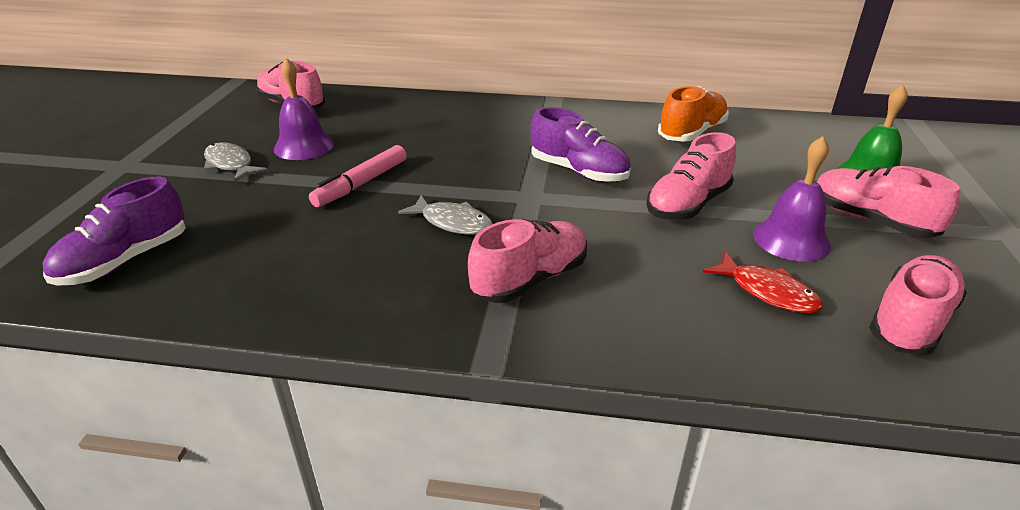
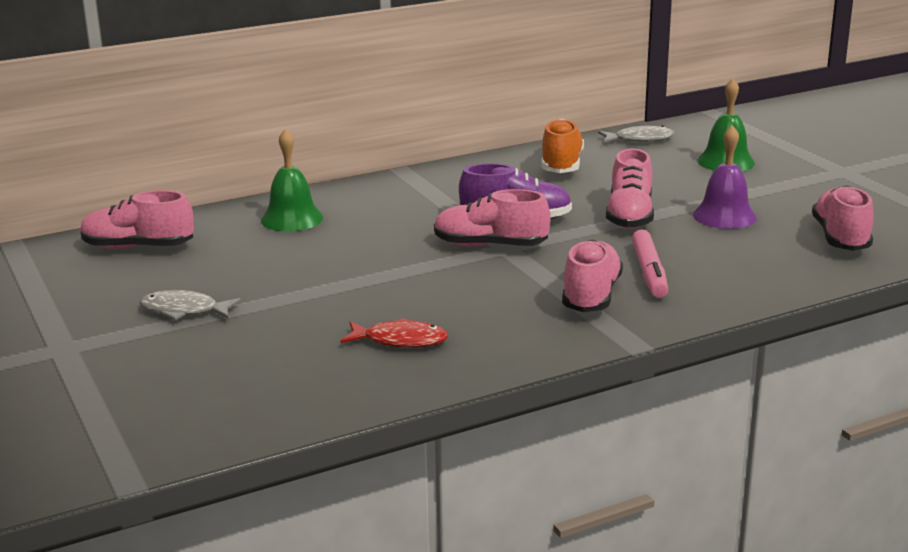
camera: 35 degrees left, 10 degrees down
(125, 261) = (243, 400): purple shoe -> none
(304, 146) = (229, 275): purple bell -> none
(361, 184) = (347, 284): pink marker -> pink marker (649, 272)
(416, 115) = (292, 219): none -> green bell
(453, 223) = (476, 283): grey fish -> grey fish (640, 139)
(768, 292) = (747, 250): red fish -> red fish (400, 340)
(870, 220) = (758, 189): pink shoe -> pink shoe (490, 245)

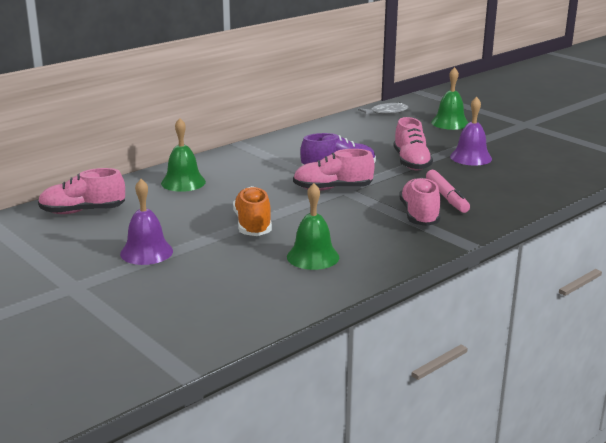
camera: 15 degrees left, 0 degrees up
(184, 311) = (146, 252): grey fish -> purple bell
(400, 340) = (313, 257): red fish -> green bell
(561, 165) = (346, 132): orange shoe -> orange shoe (253, 225)
(840, 238) = (549, 165): pink shoe -> none

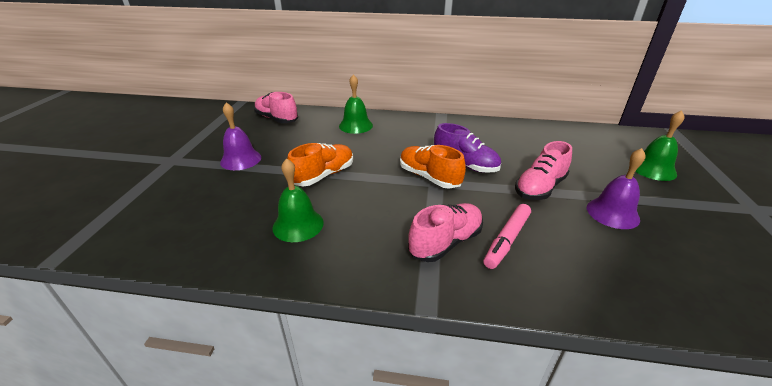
camera: 50 degrees right, 10 degrees up
(332, 189) = (429, 177): pink shoe -> orange shoe
(386, 112) = (602, 135): grey fish -> none

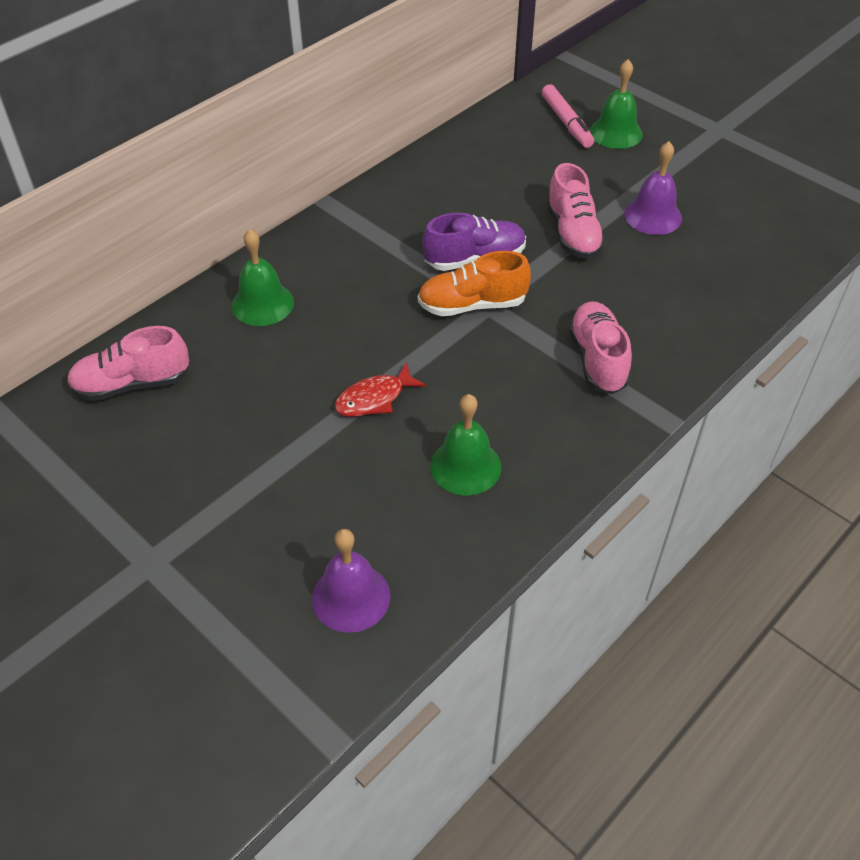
camera: 55 degrees left, 15 degrees up
(240, 159) = (237, 473): purple bell -> purple bell (351, 597)
(323, 175) = (374, 399): orange shoe -> red fish
(507, 240) = (630, 313): pink marker -> pink marker (566, 122)

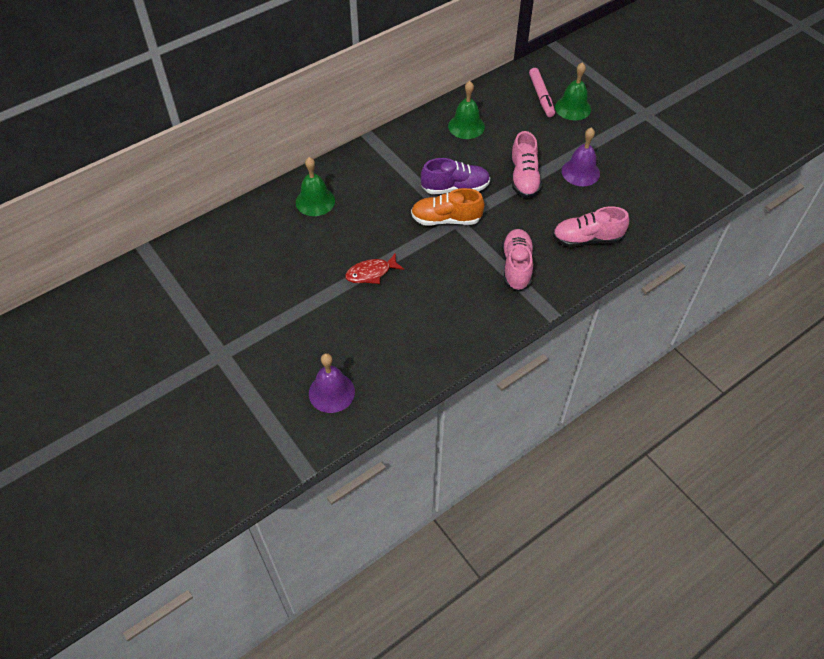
camera: 10 degrees right, 5 degrees up
(132, 384) = (227, 243): pink shoe -> pink shoe (587, 239)
(465, 466) = (417, 324): green bell -> green bell (466, 126)

